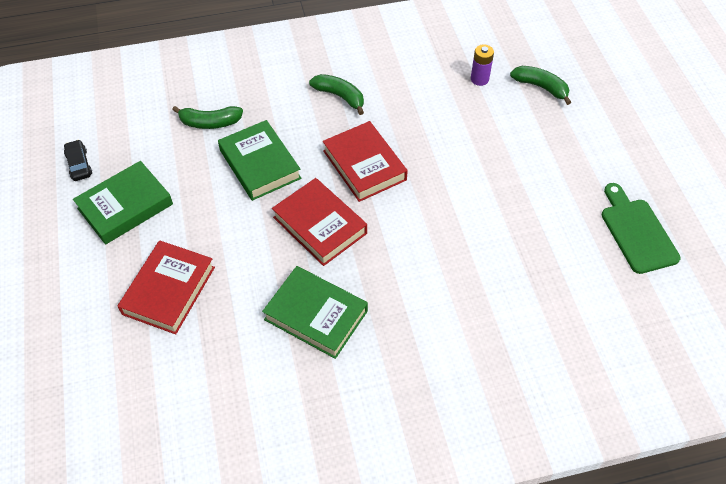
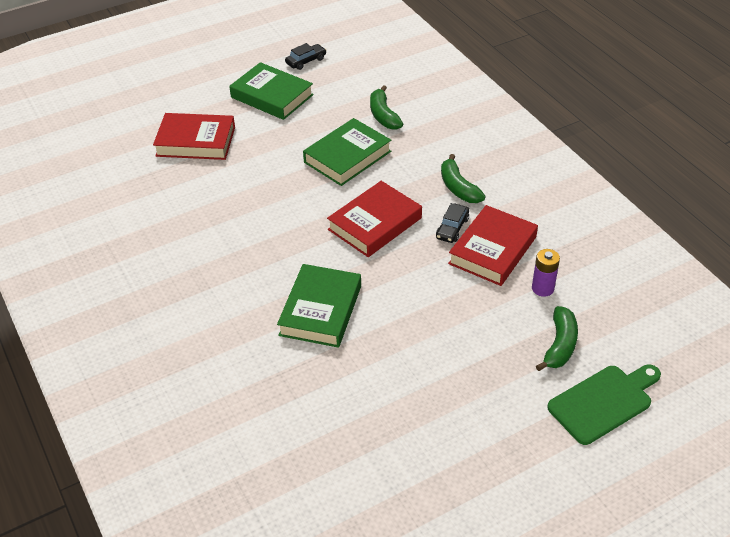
camera: 75 degrees right, 10 degrees down
(316, 315) = (192, 230): green book -> green book (321, 310)
(320, 225) = (290, 210): red book -> red book (492, 250)
(340, 96) = (458, 187): green banana -> green banana turned 135 degrees clockwise
(390, 114) = (452, 228): none -> black car
(636, 232) = (367, 465): green cutting board -> green cutting board (603, 402)

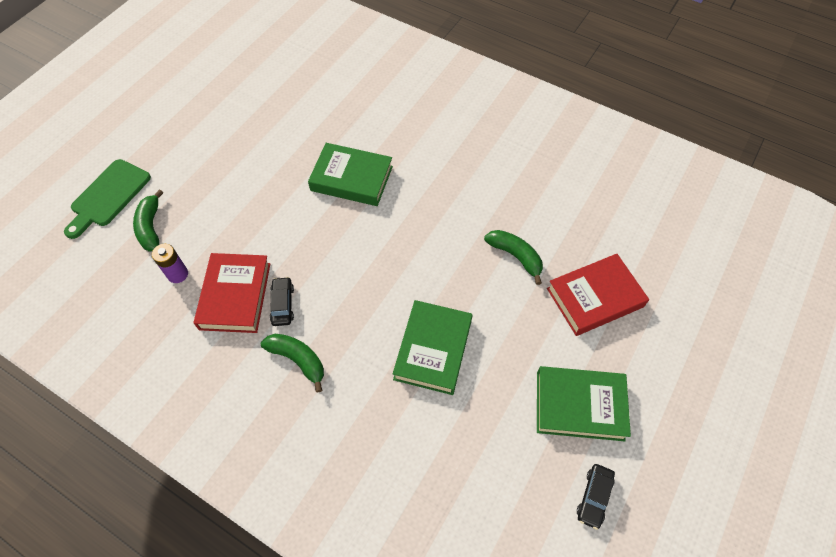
camera: 150 degrees right, 15 degrees up
(321, 310) = (351, 178): green book -> green book turned 60 degrees counterclockwise
(375, 224) = (356, 277): red book -> none
(383, 115) = (434, 436): green banana -> green banana (515, 256)

